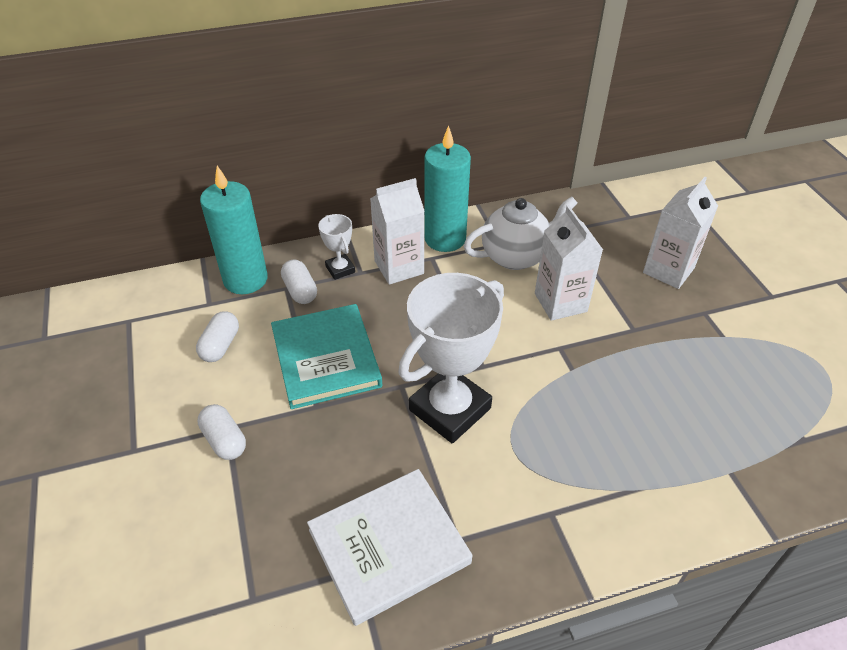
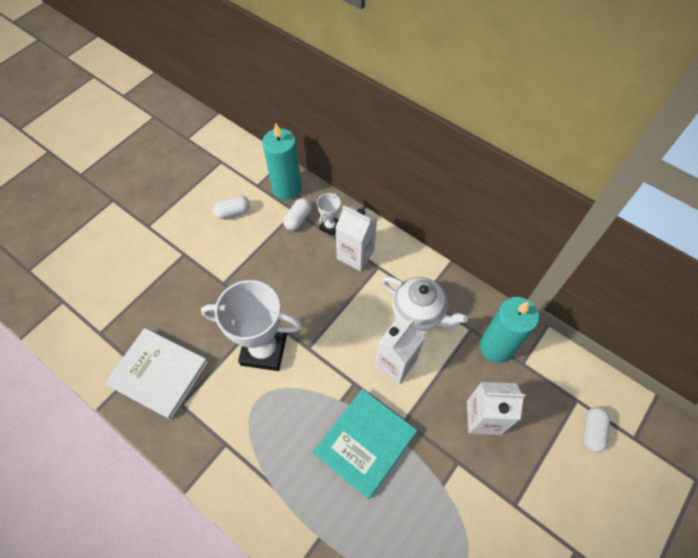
camera: 55 degrees right, 15 degrees up
(224, 440) = (176, 258): white capsule -> white capsule (592, 431)
(325, 358) = (257, 265): turquoise book -> turquoise book (365, 443)
(445, 239) = (401, 263): turquoise candle -> turquoise candle (496, 346)

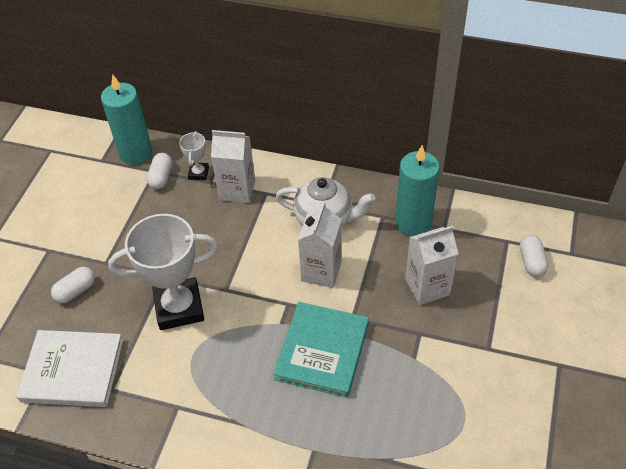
camera: 20 degrees left, 10 degrees down
(233, 212) = (86, 193): white capsule -> white capsule (76, 291)

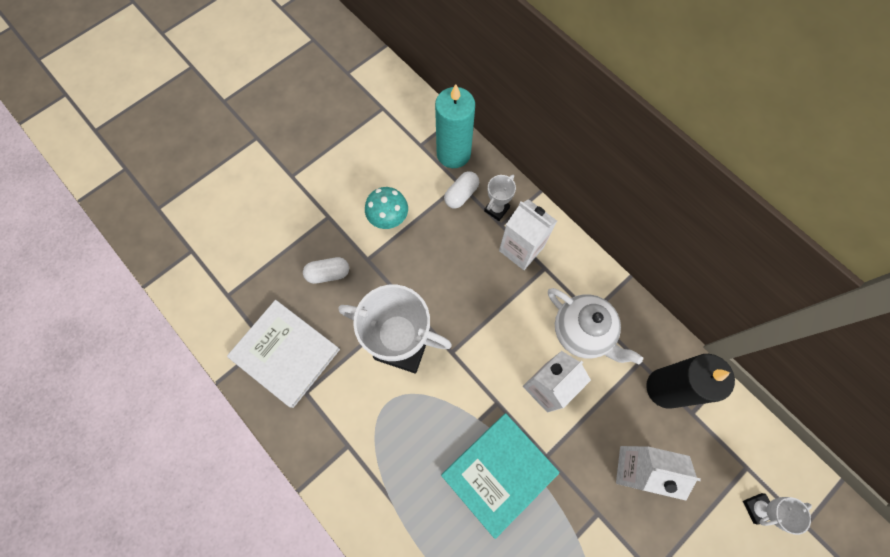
camera: 30 degrees right, 20 degrees up
(107, 225) = (389, 219): none -> turquoise mushroom
(413, 223) = (665, 388): turquoise candle -> black candle
(531, 262) = (757, 508): white capsule -> white trophy

